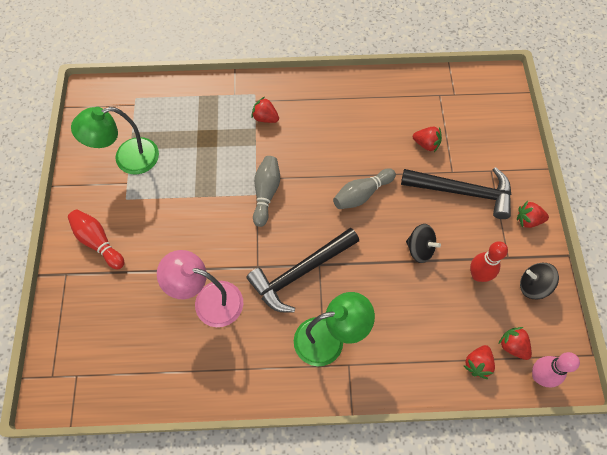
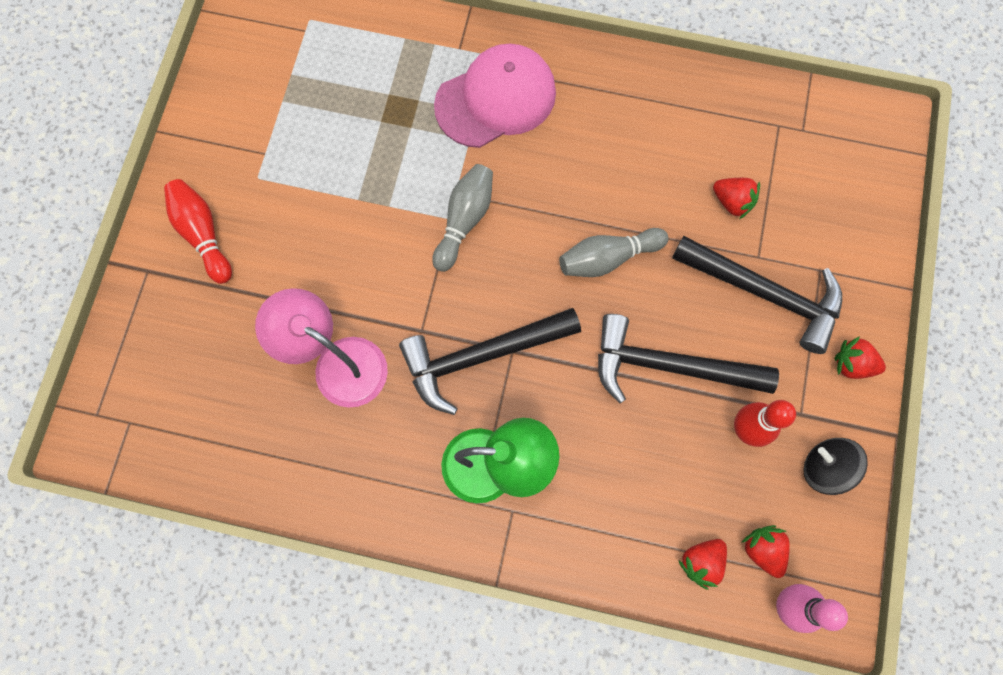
camera: 15 degrees right, 10 degrees up
(127, 159) = (274, 115): green lamp -> none
(265, 118) = (496, 99): red strawberry -> pink cap
(420, 249) = (670, 366): black spinning top -> black hammer

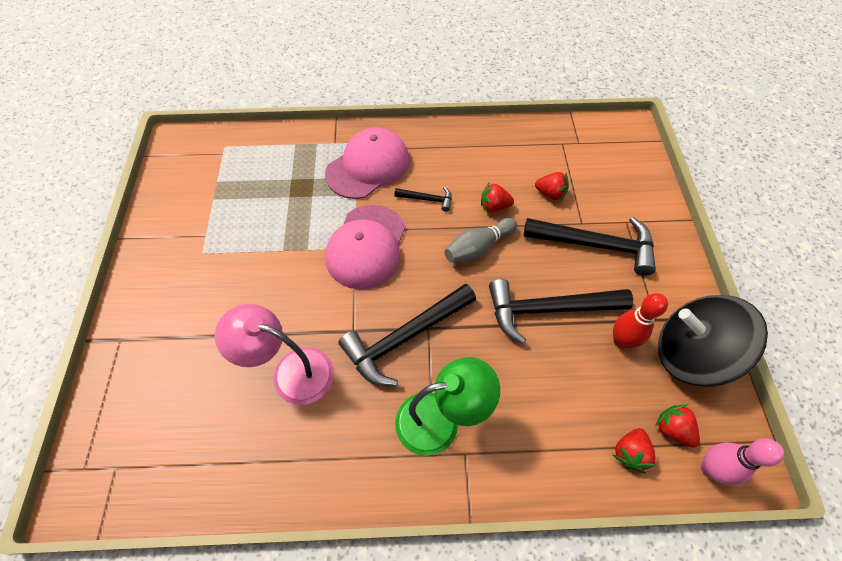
camera: 15 degrees left, 15 degrees down
(203, 234) = (164, 301): red bowling pin -> none
(464, 220) = (366, 246): grey bowling pin -> pink cap
(562, 170) = (427, 199): none -> black hammer
(825, 468) = (690, 353): black spinning top -> black spinning top, size x1.96
(852, 364) = (675, 276): red strawberry -> red strawberry (494, 206)

